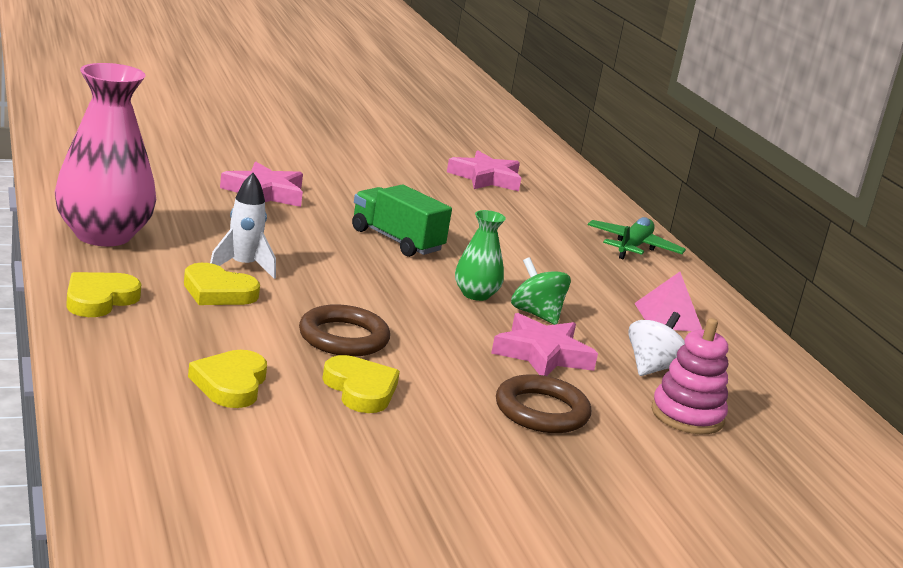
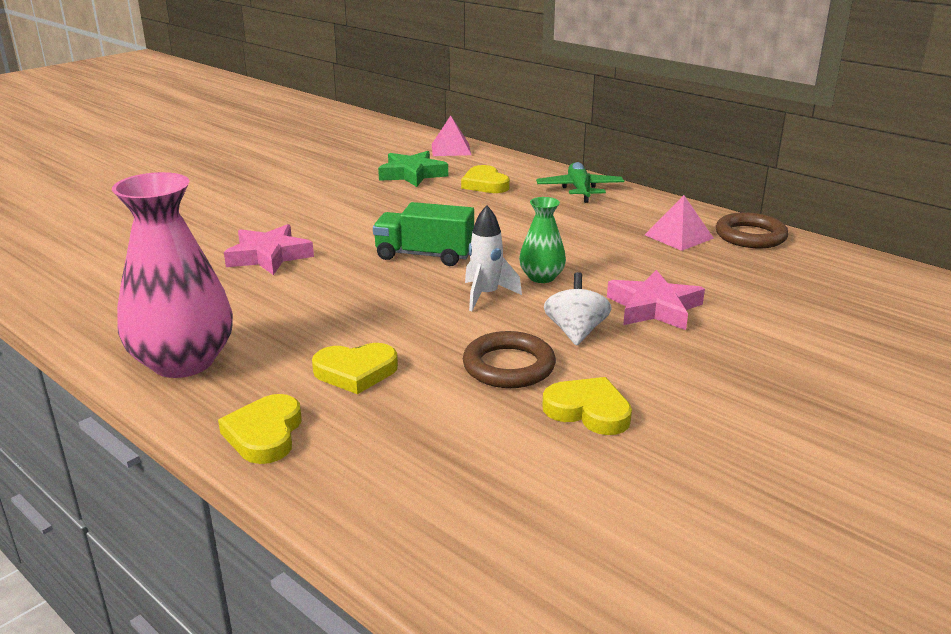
camera: 25 degrees left, 5 degrees up
(230, 384) = (489, 464): yellow heart -> yellow heart (485, 184)
(243, 267) = (343, 336): white rocket -> white rocket (486, 295)
(486, 178) = (412, 174): pink star -> green star
(536, 314) = (602, 275): green spinning top -> none
(541, 411) = (725, 359): brown ring -> brown ring (750, 236)
(558, 171) = (451, 149): none -> pink pyramid
(652, 368) = (730, 283): white spinning top -> white spinning top (575, 332)
(687, 415) = (804, 312): pink stacking toy -> none

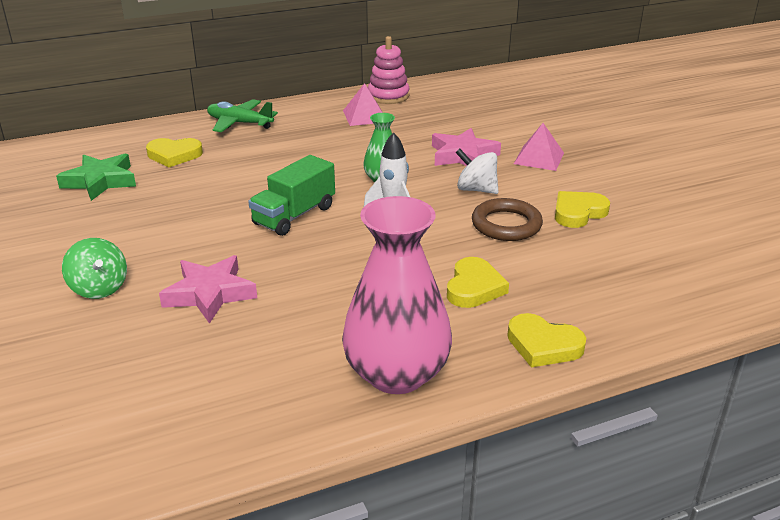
camera: 65 degrees left, 5 degrees up
(254, 218) = (99, 288): none -> green spinning top
(451, 149) = (63, 149): pink pyramid -> pink pyramid (539, 158)
(750, 236) = (388, 96): brown ring -> pink stacking toy

